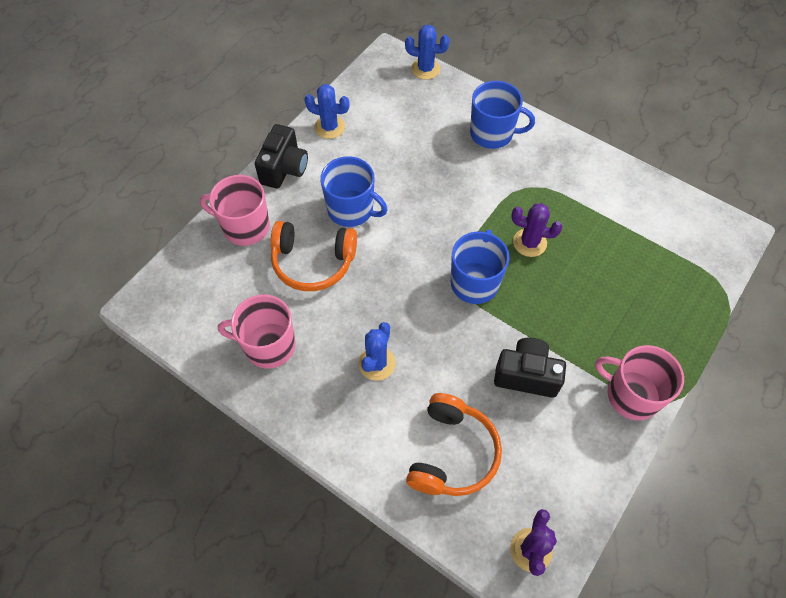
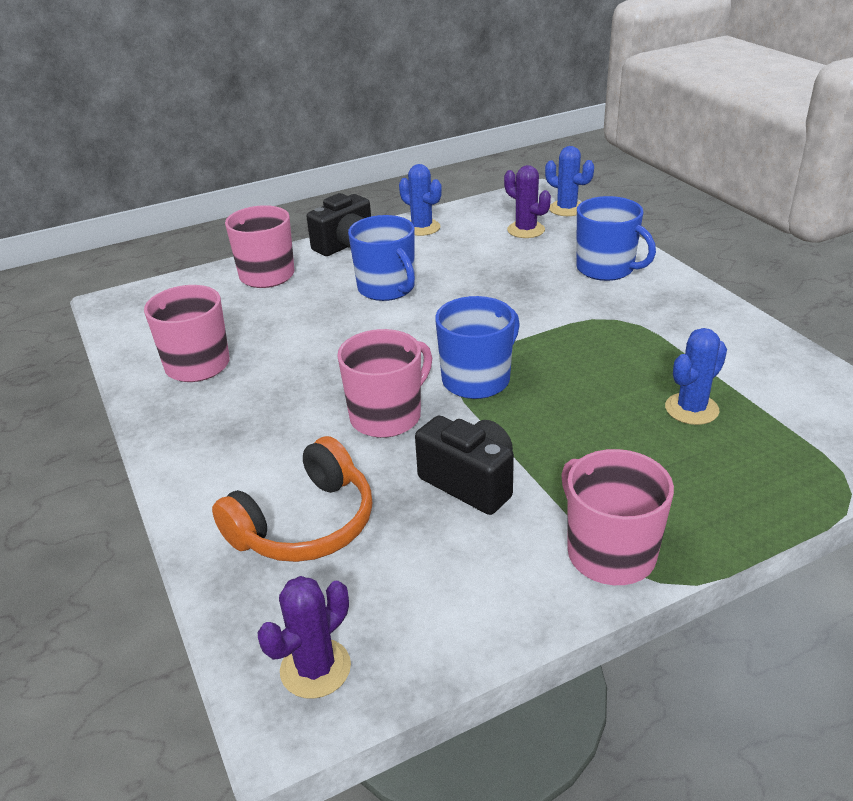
camera: 30 degrees right, 25 degrees down
(313, 262) = (307, 316): orange headphones -> none
(377, 363) = (295, 413): blue cactus -> blue cactus (691, 409)
(439, 340) = (387, 416): none -> pink mug
(529, 243) = (579, 365): purple cactus -> purple cactus (526, 230)

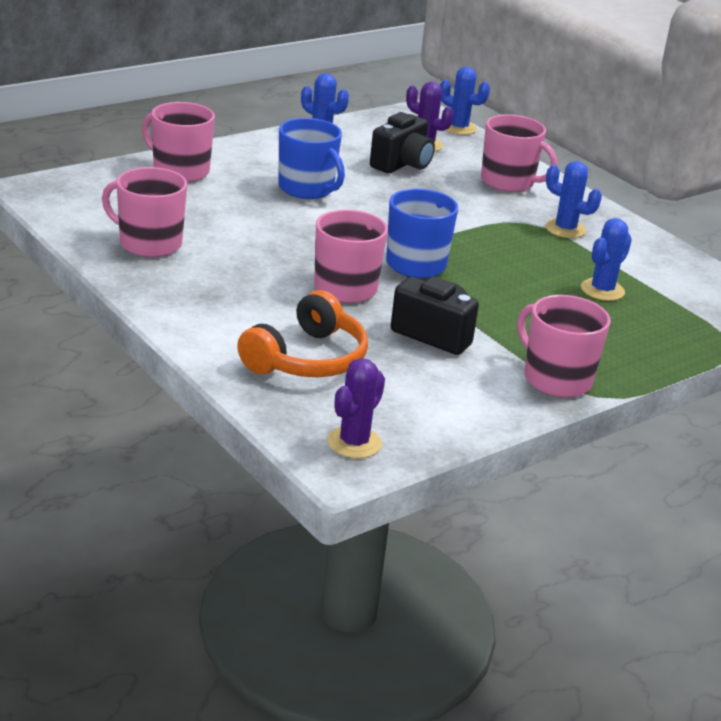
camera: 15 degrees left, 5 degrees down
(346, 245) = (250, 149): black camera -> black camera (402, 164)
(606, 269) = (508, 182): blue mug -> pink mug
(659, 325) = (565, 229): none -> blue cactus

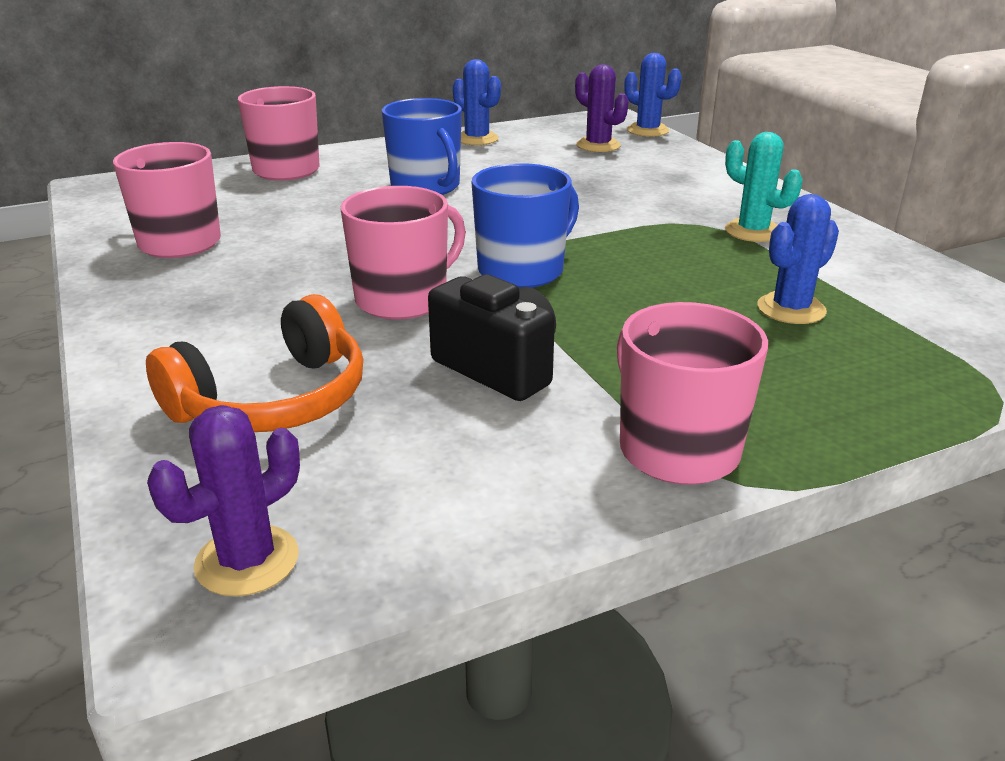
camera: 15 degrees right, 0 degrees up
(402, 164) = (560, 164): black camera -> none
(508, 182) = (690, 181): pink mug -> none
(565, 229) = (753, 231): blue cactus -> turquoise cactus

